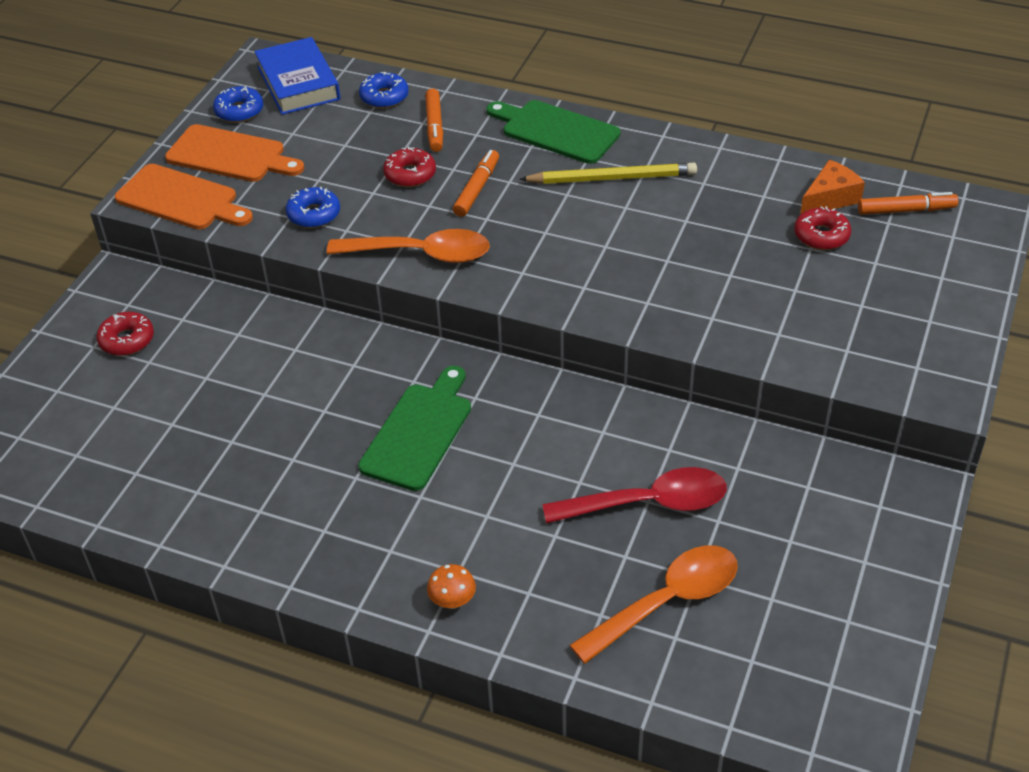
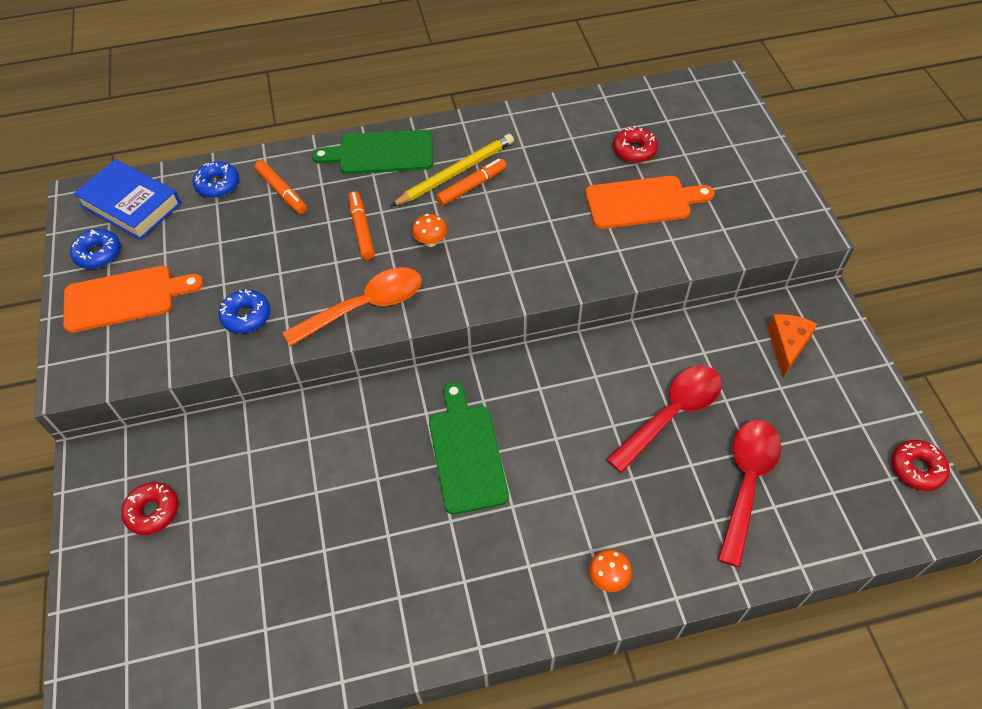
camera: 35 degrees left, 10 degrees up
(181, 199) = (113, 361): orange cutting board -> orange cutting board (642, 202)
(410, 174) = (297, 242): red donut -> red donut (916, 469)
(531, 227) = (431, 241): none -> orange mushroom
(667, 601) = (747, 482): orange spoon -> red spoon
(830, 199) = (616, 119): orange cheese -> orange cheese (787, 346)
(906, 210) = (670, 106): orange marker -> orange marker (472, 186)

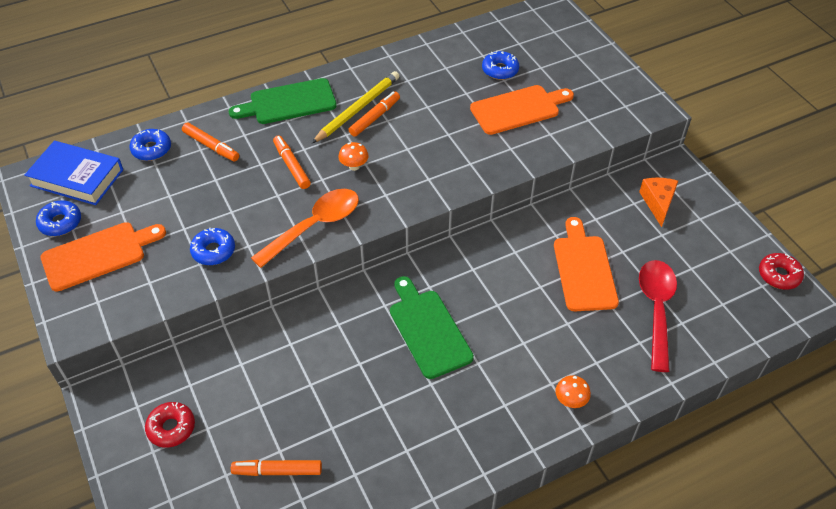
camera: 15 degrees left, 5 degrees down
(249, 589) = (277, 471): none -> orange marker
(634, 150) = (500, 70): red donut -> blue donut
(672, 414) = (584, 269): red spoon -> orange cutting board

